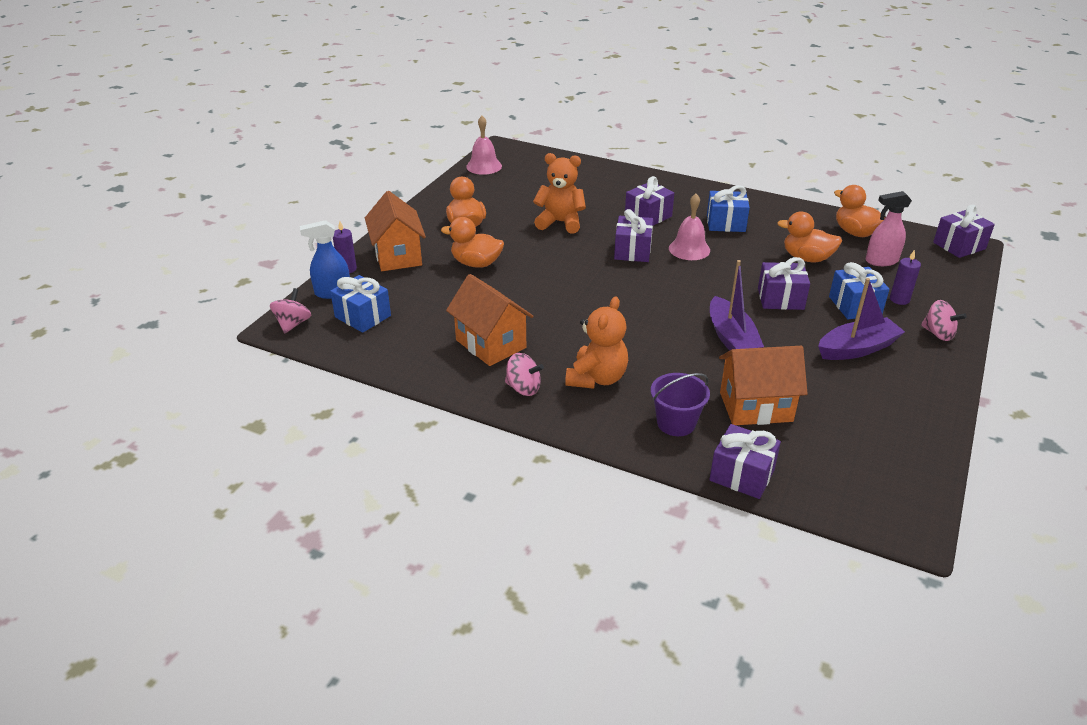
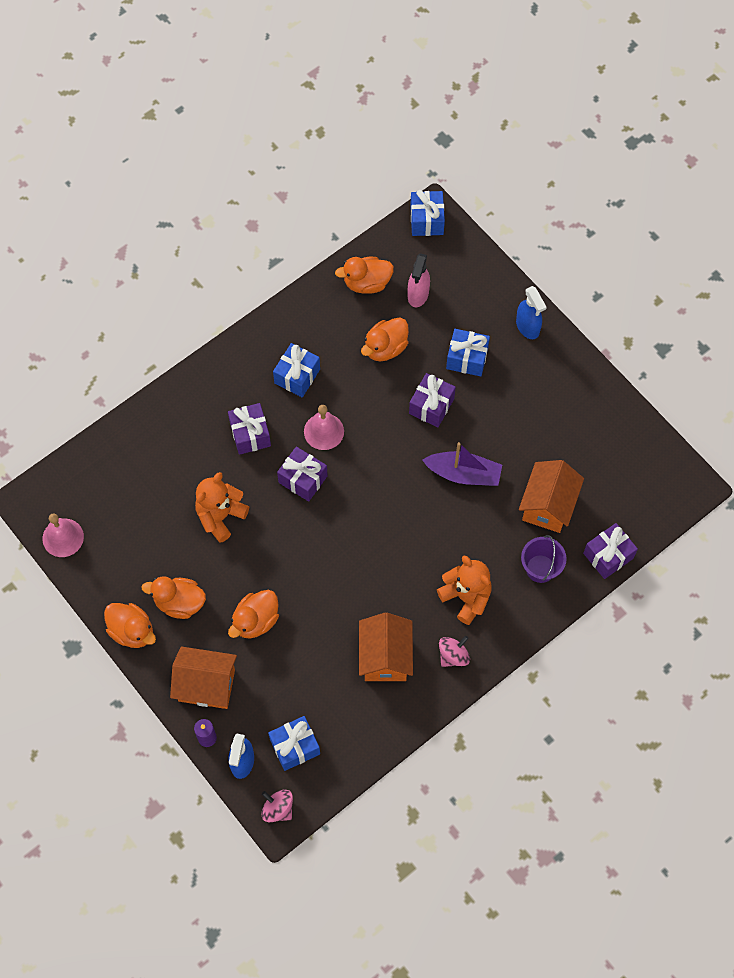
camera: 65 degrees left, 30 degrees up
(425, 211) = (132, 631): none -> orange duck
(491, 344) = (385, 657): orange house -> orange house turned 75 degrees counterclockwise
(857, 349) = (518, 395): purple boat -> none
(899, 299) = (475, 321): purple candle -> none
(938, 334) = (527, 327): pink spinning top -> blue spray bottle
(959, 246) = (426, 220): purple gift -> blue gift

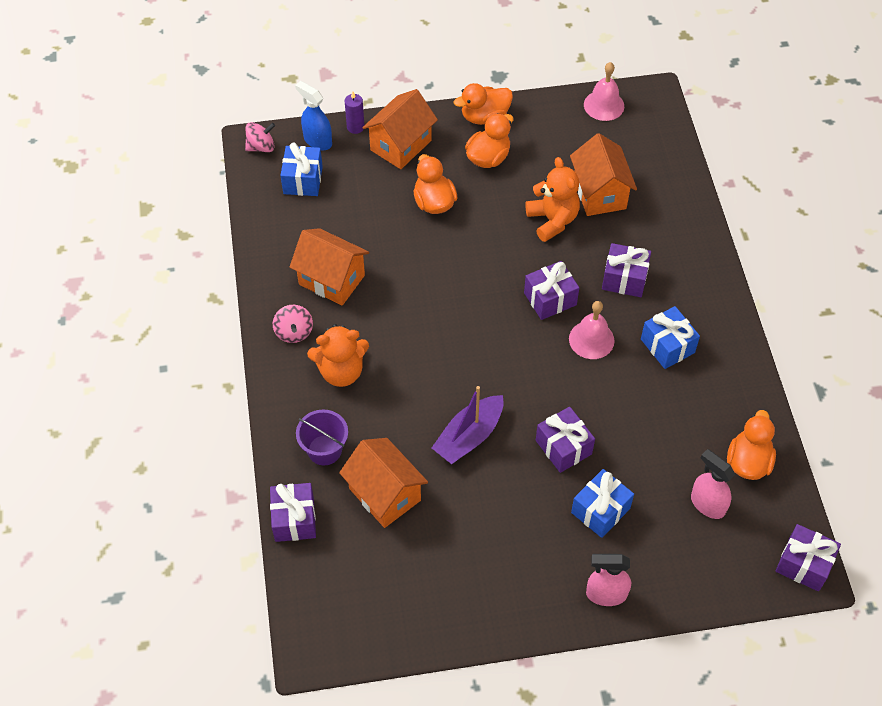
camera: 120 degrees right, 10 degrees down
(170, 493) = (599, 193): none -> orange house
(385, 348) = (657, 439): orange duck -> none
(426, 220) = (803, 564): blue gift -> purple gift
(527, 327) = (606, 594): blue spray bottle -> pink spray bottle

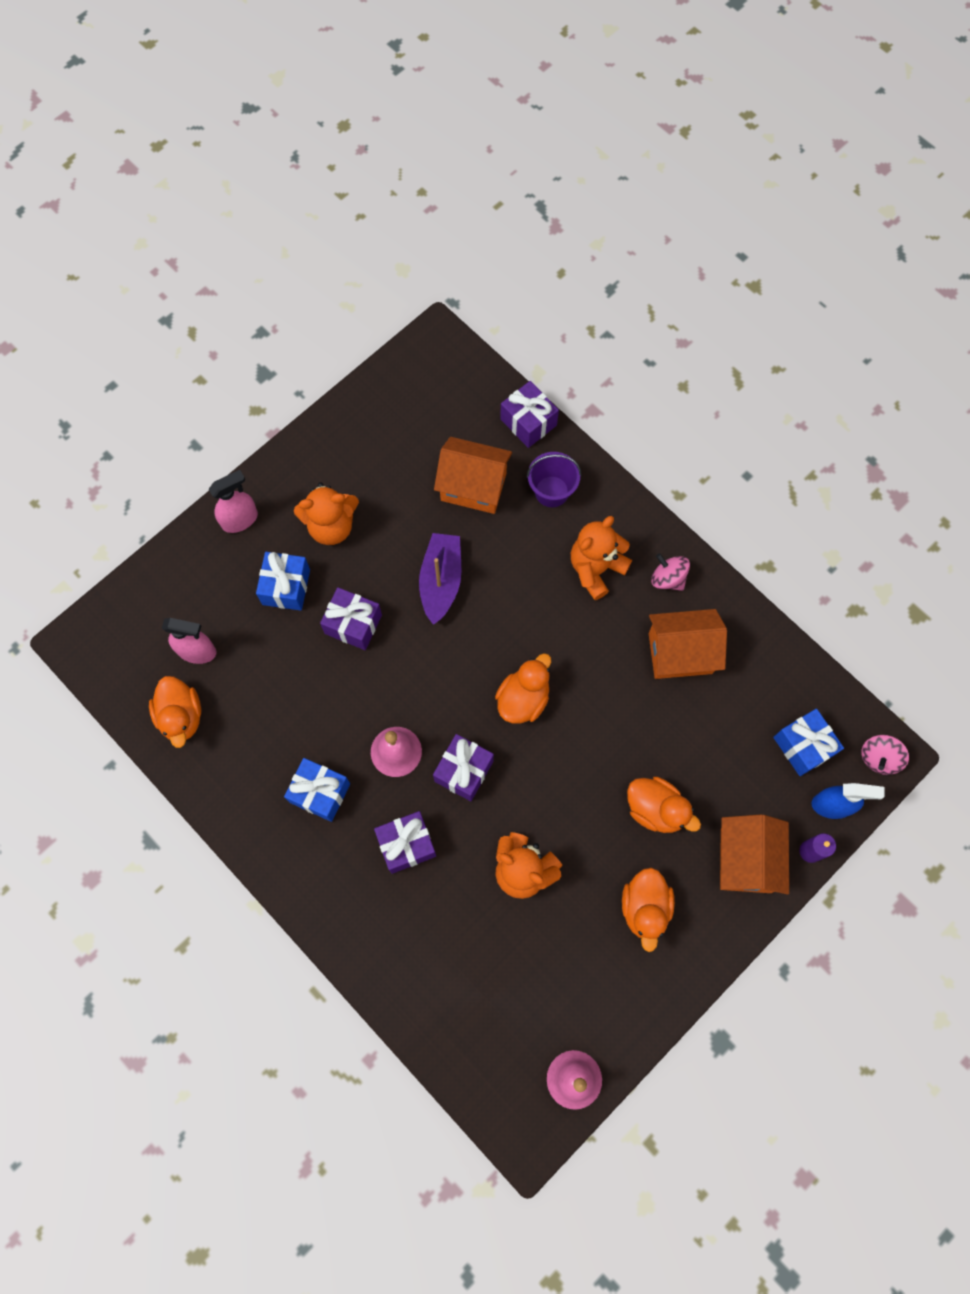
camera: 145 degrees right, 15 degrees up
(484, 117) = (690, 964): orange duck -> orange duck (523, 699)
(529, 538) = (331, 526): none -> orange teddy bear
(599, 193) = (498, 941): orange house -> none
(803, 564) = (87, 648): purple gift -> none

